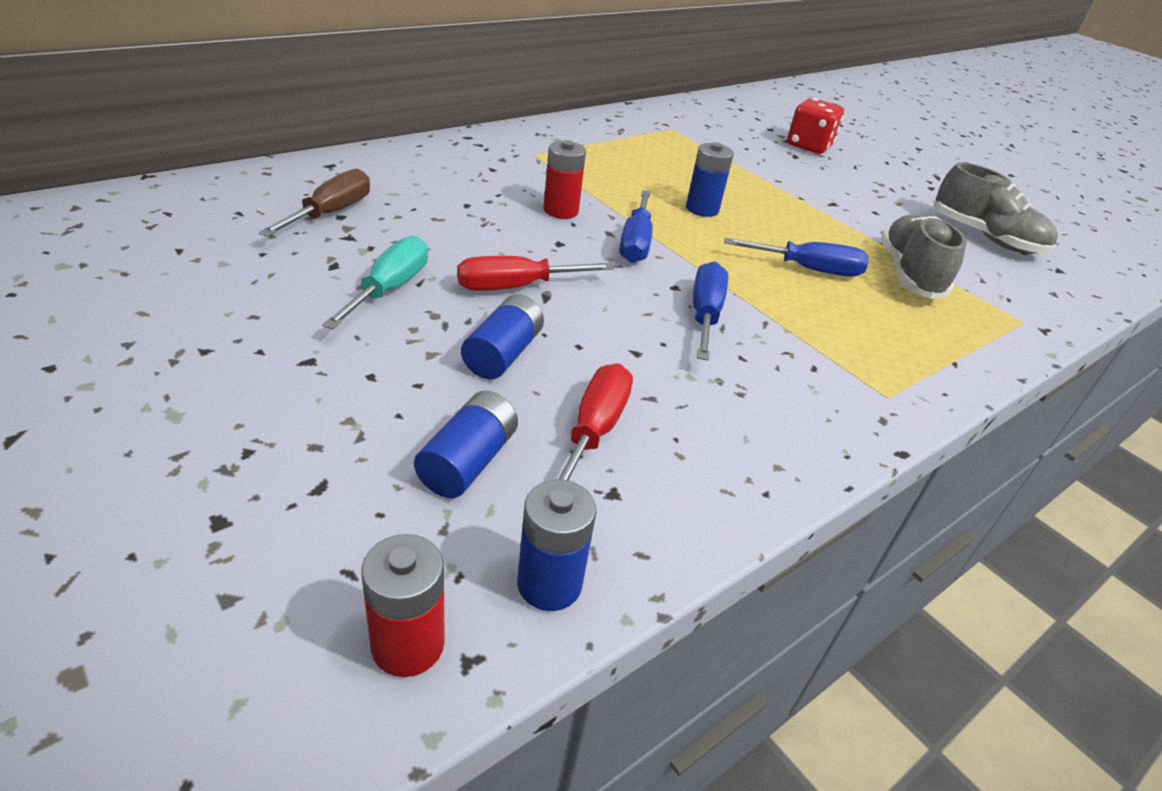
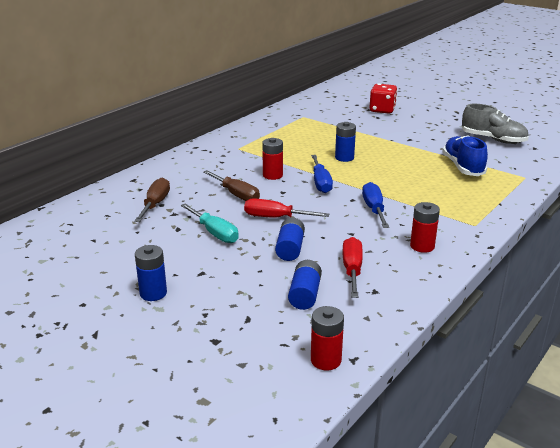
camera: 10 degrees left, 10 degrees down
(390, 289) = (214, 233): turquoise screwdriver -> turquoise screwdriver turned 135 degrees clockwise
(477, 229) = (236, 195): none -> brown screwdriver
(516, 287) = (275, 217): red screwdriver -> red screwdriver turned 45 degrees clockwise
(549, 584) = (368, 328): blue battery -> blue battery (153, 293)
(760, 415) = (422, 246): none -> red battery
(808, 269) = (413, 176): blue screwdriver -> none
(909, 274) = (463, 167): grey shoe -> blue shoe

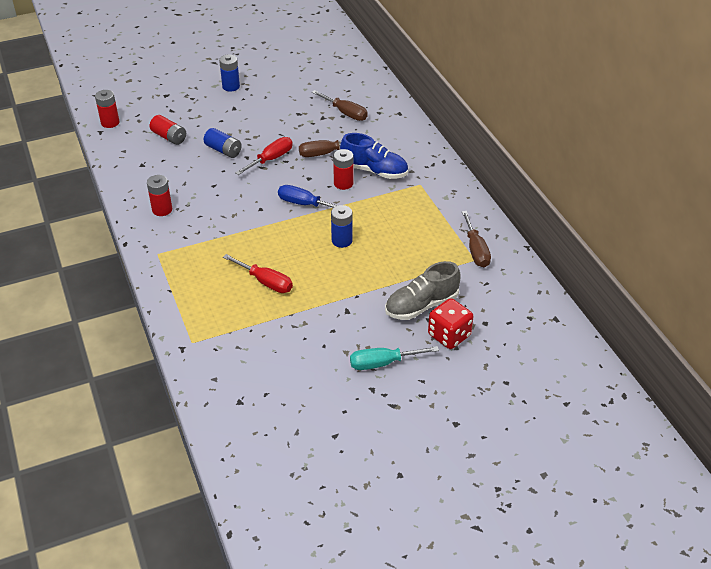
camera: 120 degrees right, 15 degrees up
(214, 233) = (277, 126): turquoise screwdriver -> turquoise screwdriver (382, 363)
(293, 117) = (476, 250): none -> brown screwdriver
(305, 294) = (169, 137): blue battery -> red battery
(352, 270) = (172, 165): red screwdriver -> red screwdriver (265, 282)
(374, 209) = (234, 212): blue screwdriver -> none
(463, 167) = (251, 310): blue shoe -> blue shoe (374, 171)
(493, 139) = (288, 380): grey shoe -> grey shoe (421, 305)

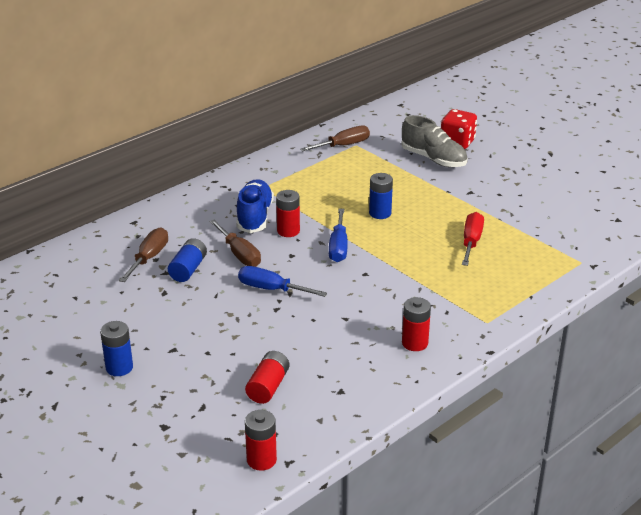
camera: 110 degrees left, 10 degrees down
(223, 150) = (273, 330): blue battery -> blue battery (188, 269)
(271, 159) = (271, 289): red screwdriver -> blue screwdriver
(382, 363) = (513, 165): turquoise screwdriver -> none

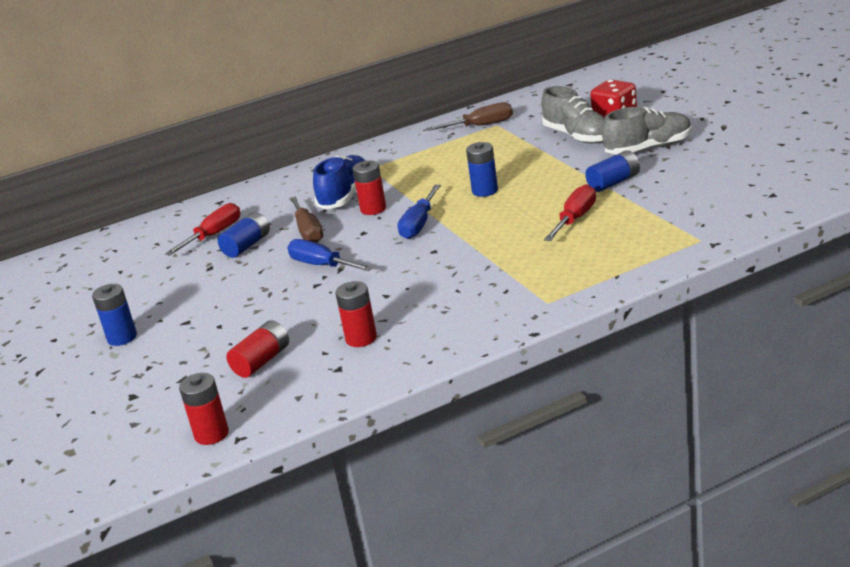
camera: 20 degrees right, 5 degrees down
(149, 258) = (214, 235): brown screwdriver -> red screwdriver
(415, 343) = (449, 322): red battery -> red battery (361, 338)
(486, 206) = (613, 182): none -> blue battery
(499, 173) = (648, 148): none -> grey shoe

